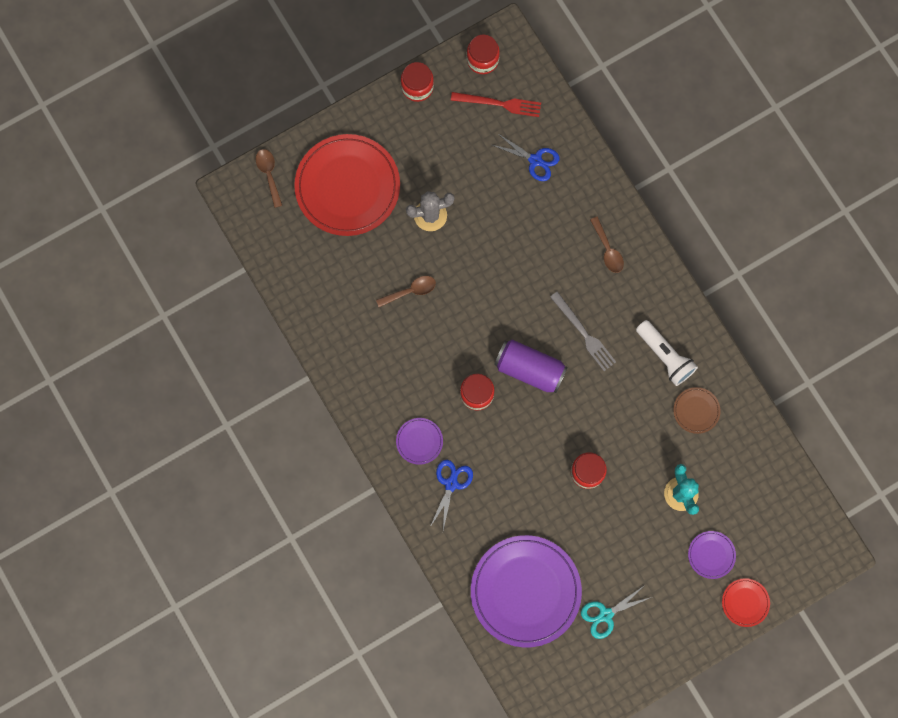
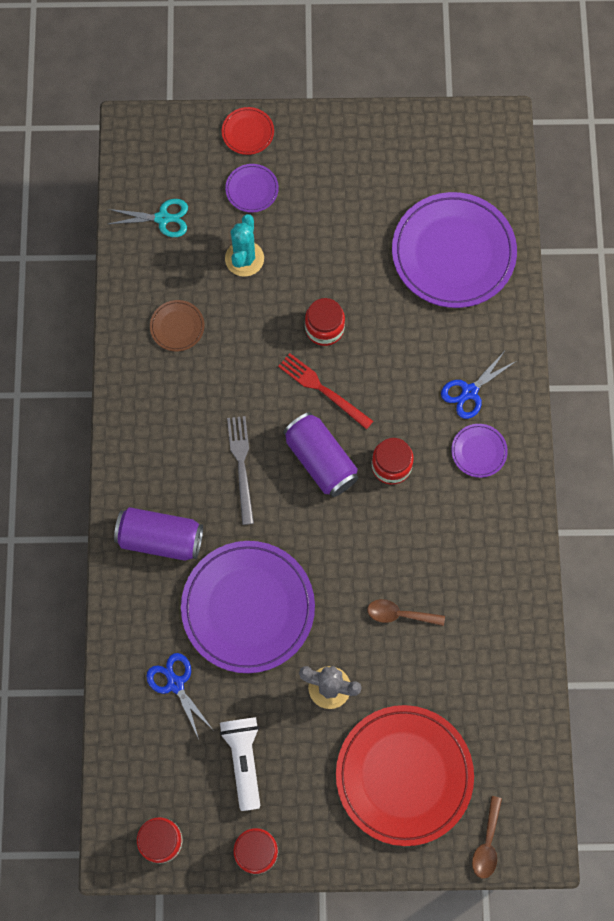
camera: 150 degrees left, 5 degrees down
(499, 104) = (174, 775): red fork -> red fork (322, 389)
(517, 237) = (248, 608): none -> purple plate
(605, 615) = (388, 191): turquoise scissors -> turquoise scissors (163, 218)
(607, 250) = (160, 539): brown spoon -> purple can
(665, 356) = (173, 396): white flashlight -> white flashlight (243, 760)

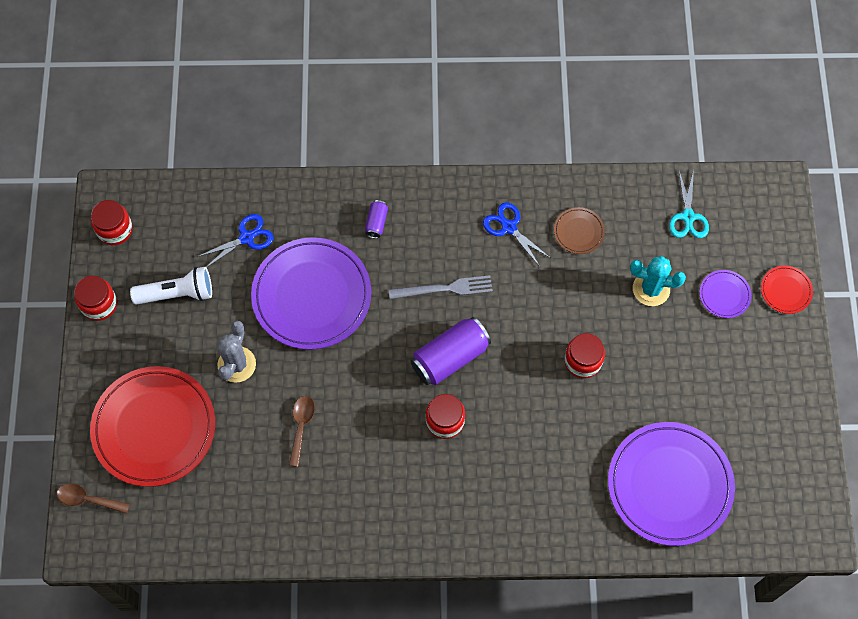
camera: 90 degrees right, 5 degrees down
(160, 539) = (376, 222): purple can -> purple can, size x0.48
(322, 389) = (520, 359): red fork -> none
(469, 392) = (521, 496): blue scissors -> blue scissors (509, 227)
(479, 451) = (460, 504): purple plate -> none

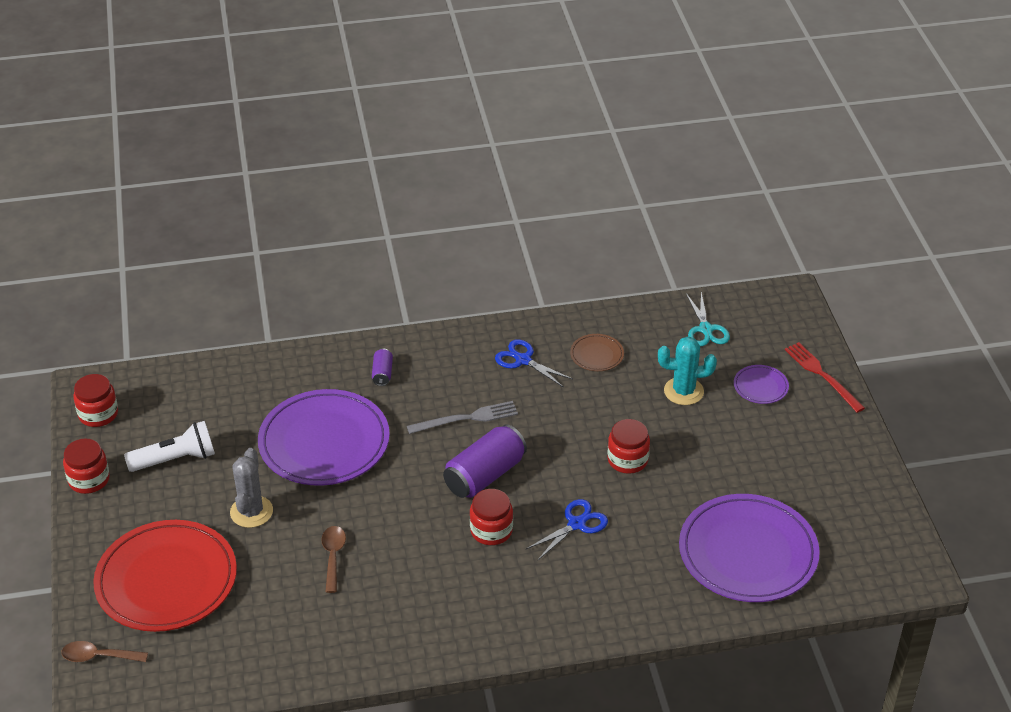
camera: 10 degrees left, 25 degrees down
(247, 237) = (245, 403): blue scissors -> blue scissors (577, 524)
(786, 290) = (822, 375): red plate -> red fork

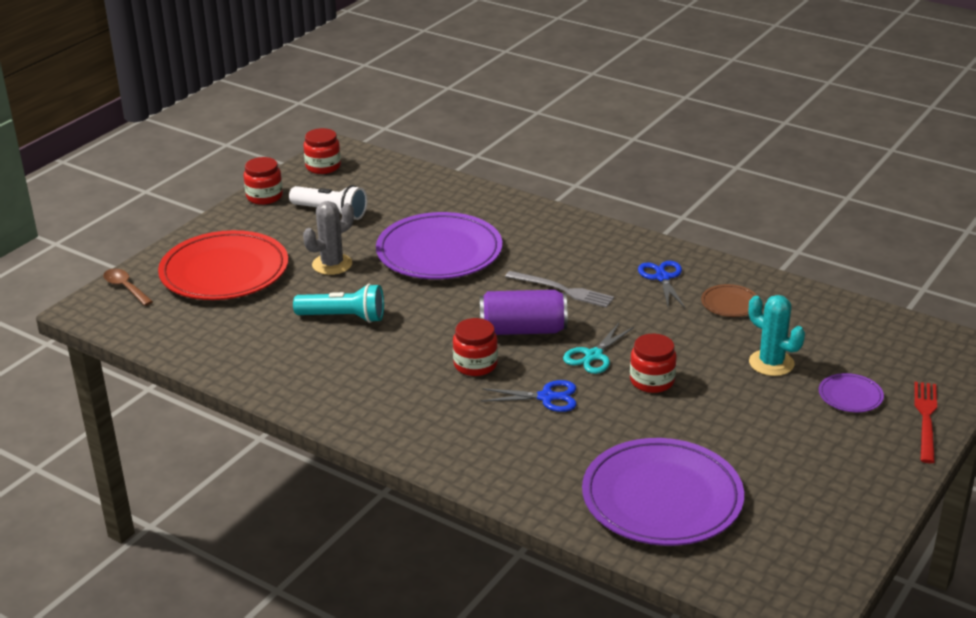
camera: 45 degrees right, 10 degrees down
(333, 556) = (344, 317): brown spoon -> turquoise flashlight
(382, 373) = (541, 234): purple can -> none
(706, 329) = (856, 334): turquoise scissors -> turquoise scissors (593, 356)

